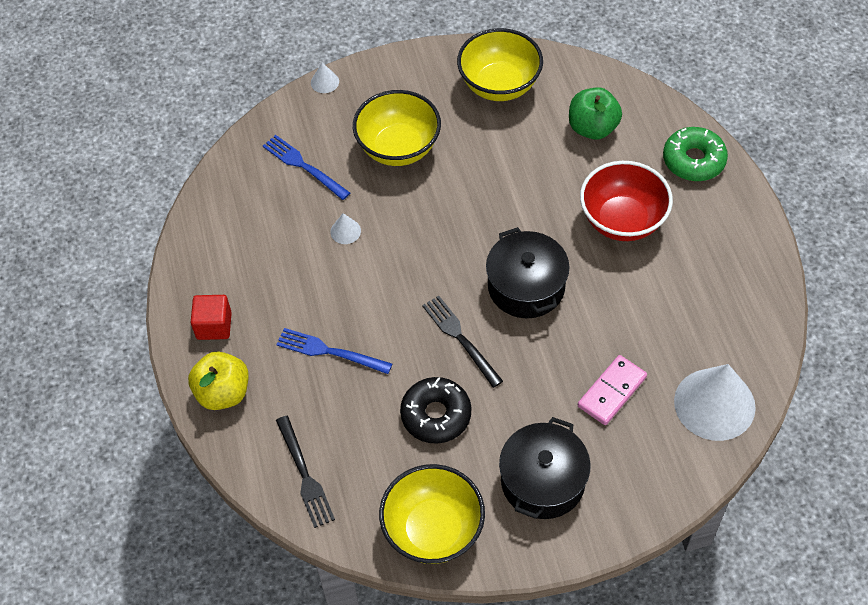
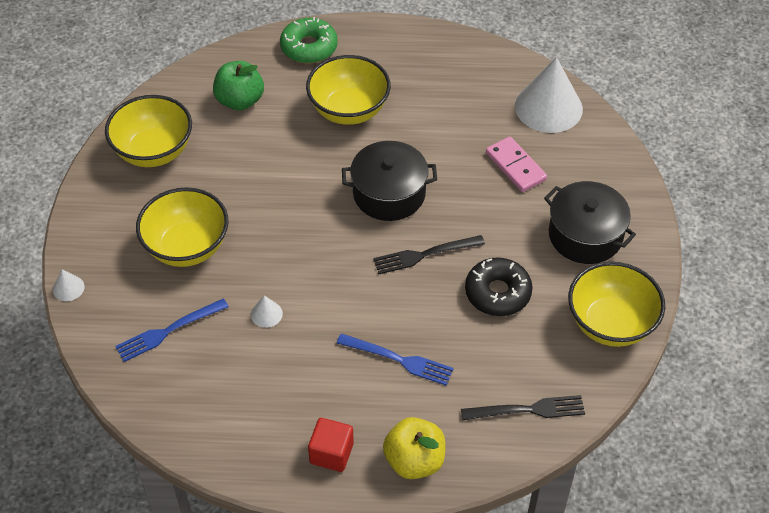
camera: 75 degrees left, 5 degrees down
(328, 351) = (400, 360): blue fork -> blue fork turned 105 degrees counterclockwise
(622, 220) = (349, 110): red bowl -> yellow bowl

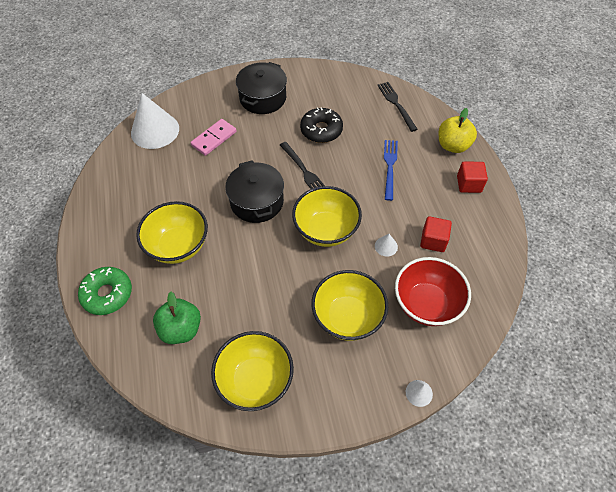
camera: 105 degrees left, 5 degrees up
(167, 331) = (426, 304): blue fork -> red bowl
(253, 371) = (433, 241): none -> red cube
(610, 324) = (324, 80): yellow bowl -> yellow bowl (326, 230)

